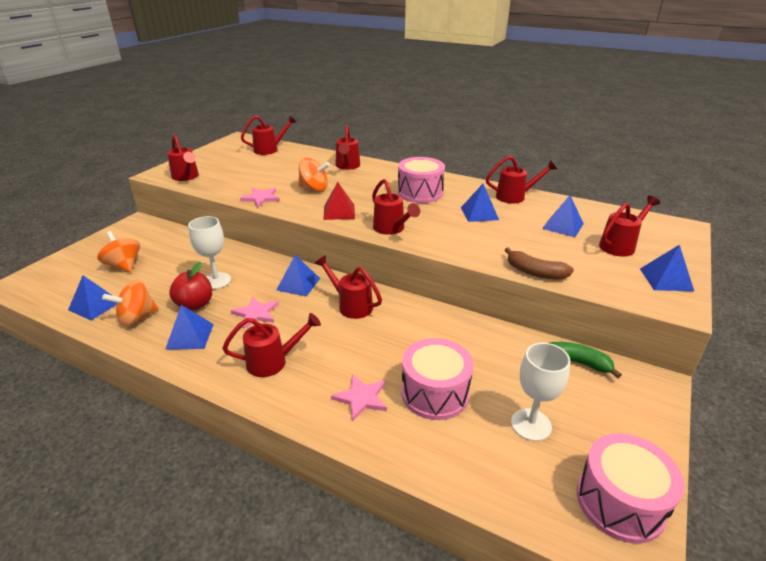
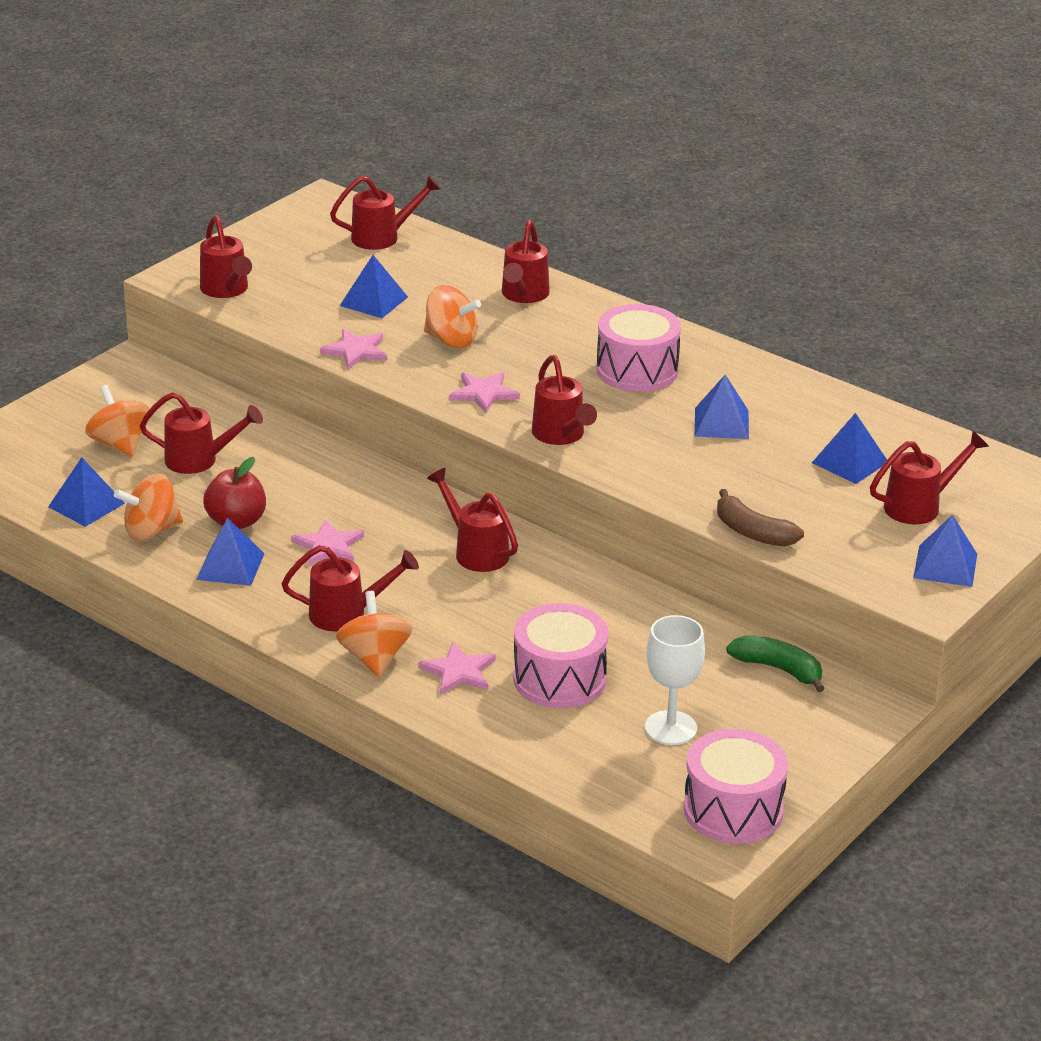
camera: 10 degrees right, 0 degrees up
(216, 281) = (269, 487): white goblet -> none
(297, 395) = (375, 658): none -> orange spinning top
(298, 284) = (399, 508): blue pyramid -> blue pyramid (373, 301)
(339, 212) = (483, 393): red pyramid -> pink star
(515, 197) = (804, 397): red watering can -> red watering can (199, 460)

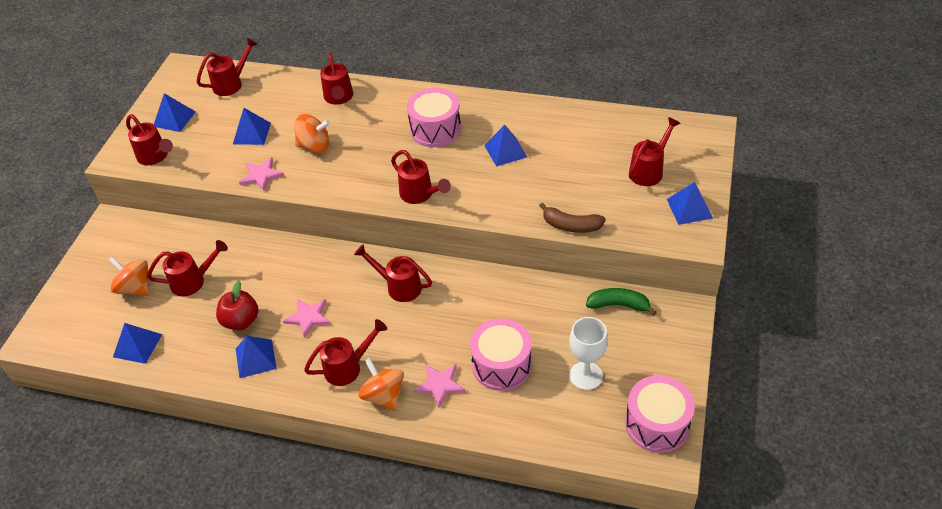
camera: 20 degrees left, 15 degrees up
(151, 531) = (190, 350): orange spinning top -> none
(483, 393) = (356, 179): pink star -> none
(850, 462) = (592, 153): blue pyramid -> blue pyramid (174, 119)

